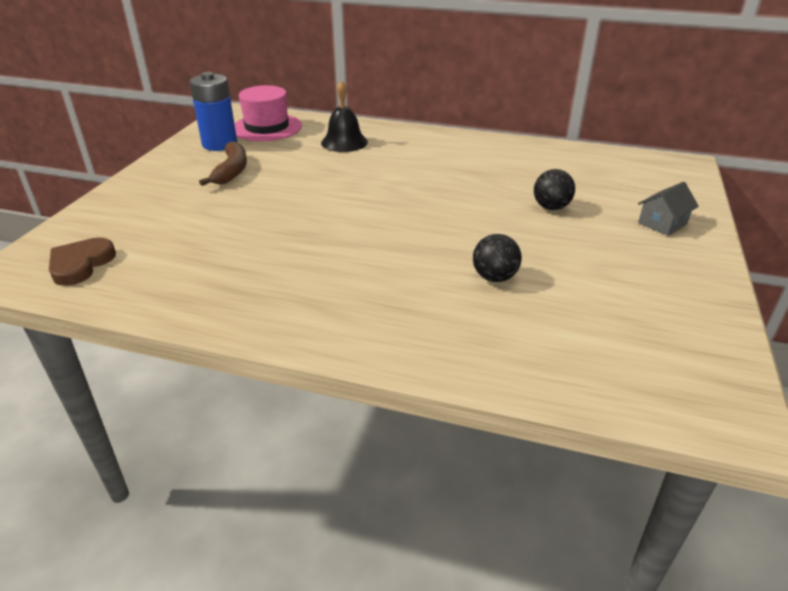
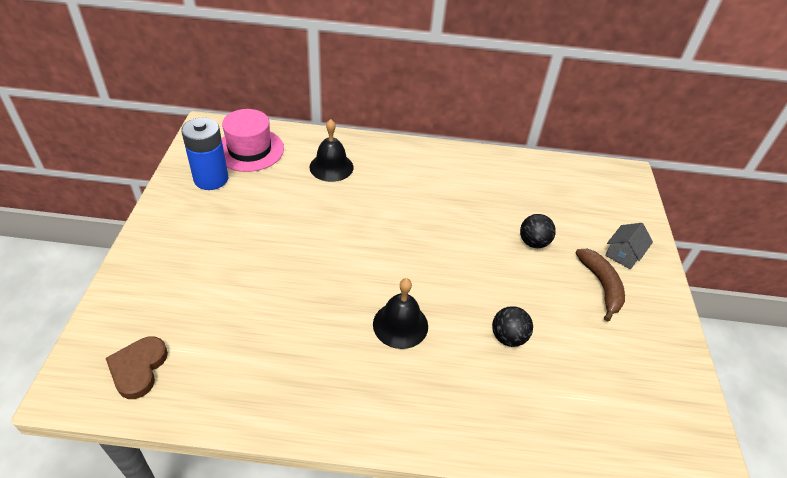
camera: 15 degrees left, 10 degrees up
(231, 171) = (237, 219): brown banana -> brown banana (601, 286)
(370, 257) = (400, 325): none -> black bell

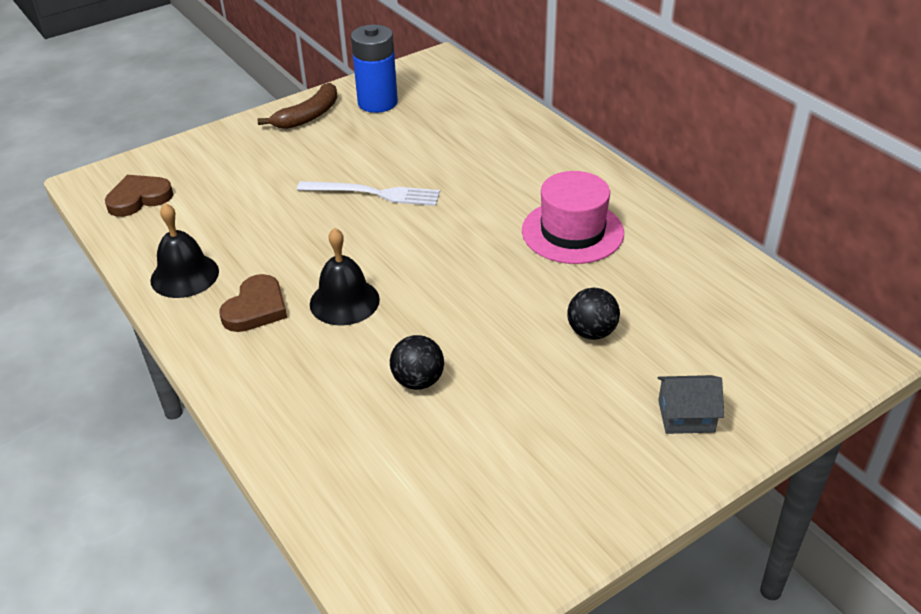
camera: 55 degrees right, 5 degrees down
(249, 150) = (445, 96): pink hat -> pink hat (572, 232)
(307, 243) = (374, 193): none -> white fork
(331, 167) = (495, 147): black bell -> black bell (184, 275)
(358, 374) = (256, 308): none -> brown heart
(601, 286) = (598, 420): brown banana -> brown banana (308, 116)

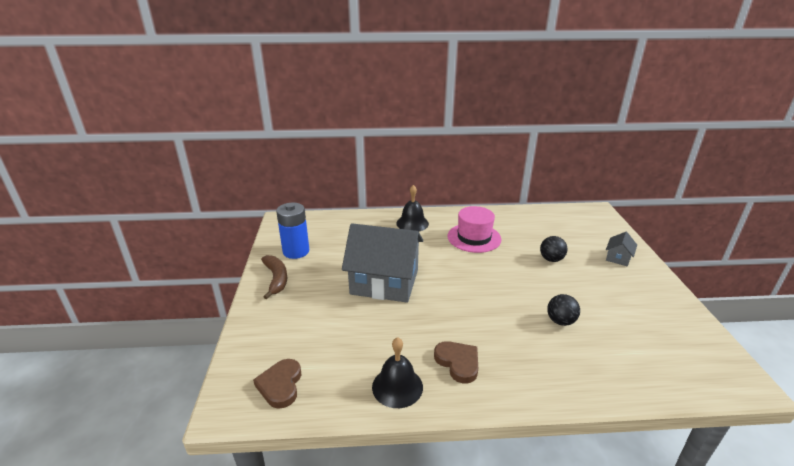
camera: 60 degrees left, 10 degrees down
(344, 301) = (476, 325): black bell -> black bell (412, 223)
(374, 193) = (384, 282): white fork -> grey house

